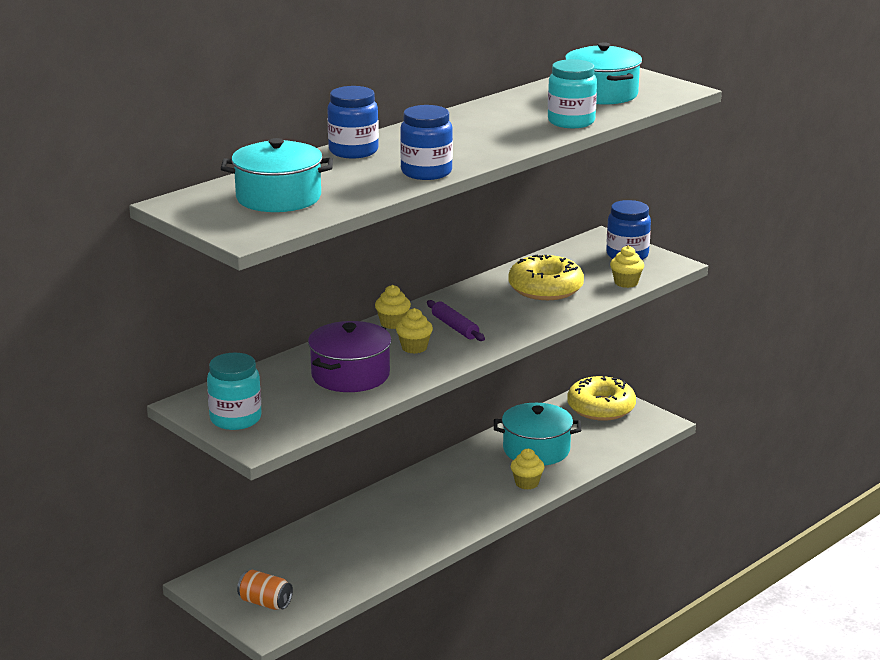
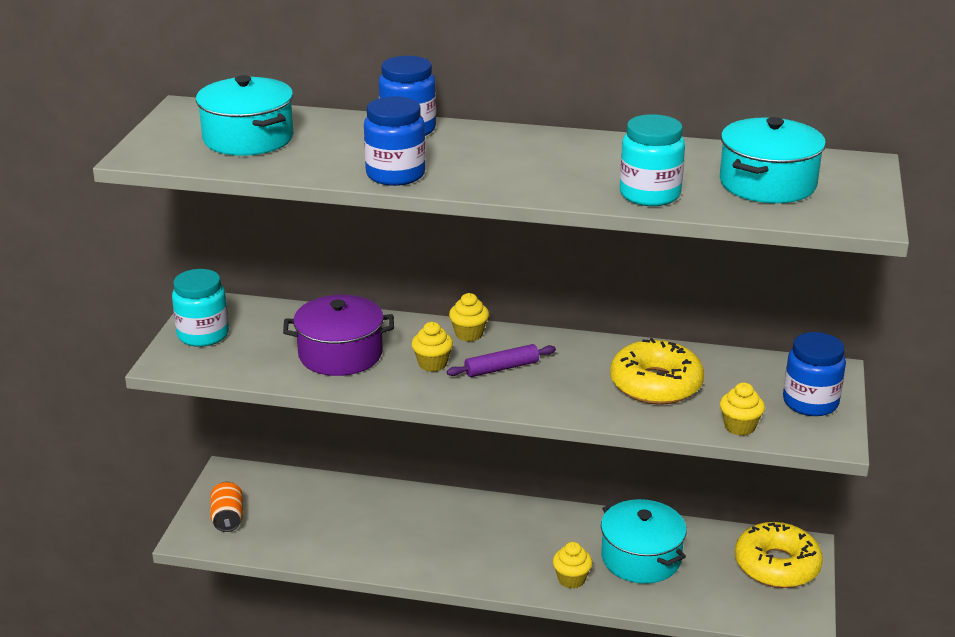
camera: 55 degrees right, 5 degrees up
(455, 327) = (501, 368): purple rolling pin -> purple rolling pin turned 45 degrees clockwise

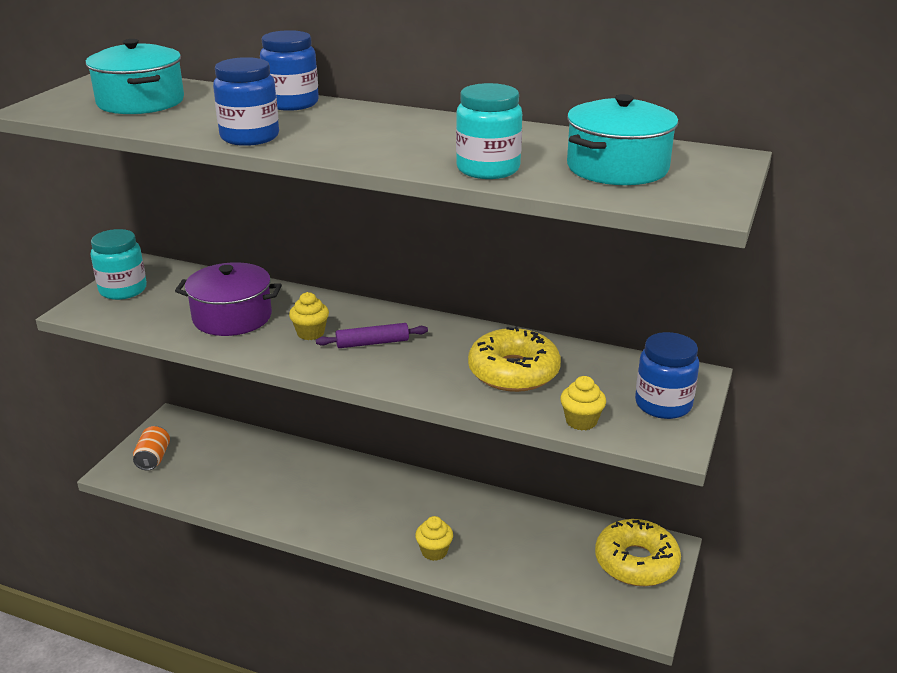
camera: 10 degrees right, 0 degrees up
(469, 334) = (357, 310): yellow cupcake -> none
(641, 558) = (506, 539): turquoise pot -> none

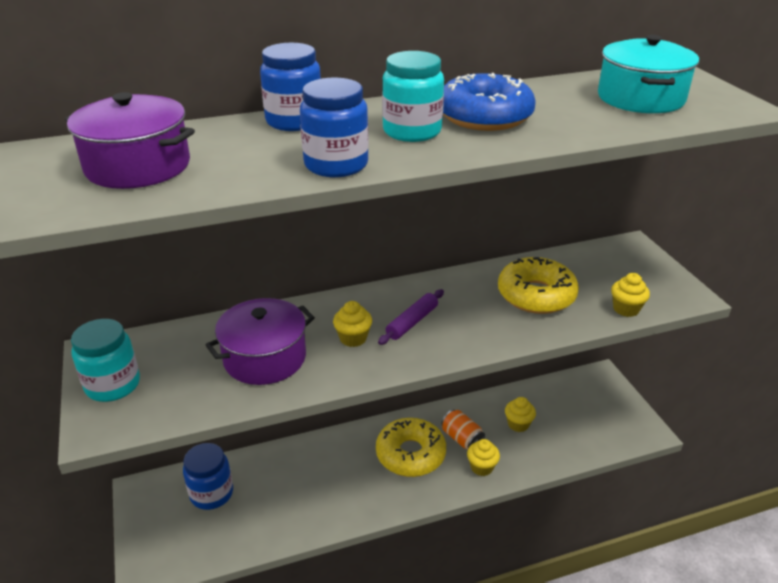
camera: 40 degrees left, 5 degrees up
(140, 102) = (138, 166): turquoise pot -> purple pot
(153, 458) = (168, 535): orange can -> orange can (461, 438)
(436, 140) = (484, 116): none -> blue donut
(488, 169) = (574, 127): turquoise jar -> turquoise jar (412, 131)
(516, 539) = (518, 424): none -> yellow cupcake
(636, 562) = (598, 396): yellow donut -> yellow donut (410, 454)
(663, 404) = (646, 273): blue jar -> blue jar (211, 493)

